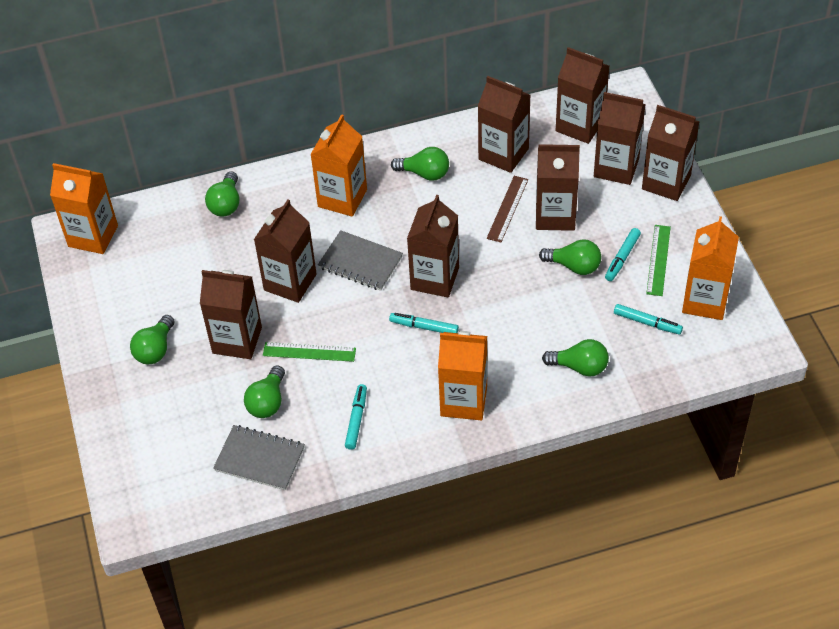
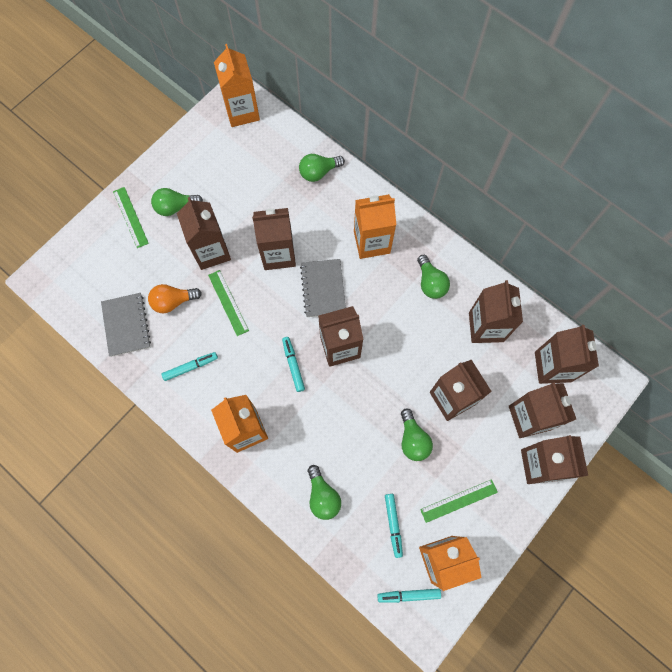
camera: 55 degrees right, 20 degrees up
(130, 398) = (130, 217): none -> green ruler
(267, 402) = (173, 301): green light bulb -> orange light bulb
(507, 208) = (436, 360): brown ruler -> none
(622, 258) = (443, 471): turquoise marker -> turquoise marker (408, 595)

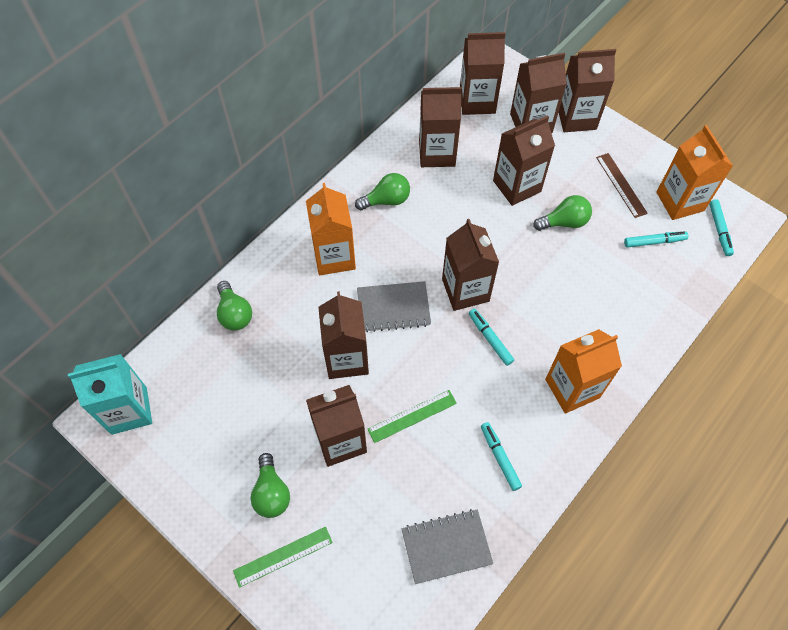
camera: 90 degrees left, 10 degrees down
(173, 301) = (412, 486): orange light bulb -> none
(242, 112) = (129, 410): orange carton -> turquoise carton
(293, 365) = (490, 339): turquoise marker -> turquoise marker turned 75 degrees clockwise
(323, 496) = (635, 307): green light bulb -> none
(459, 500) = (621, 185): green ruler -> brown ruler

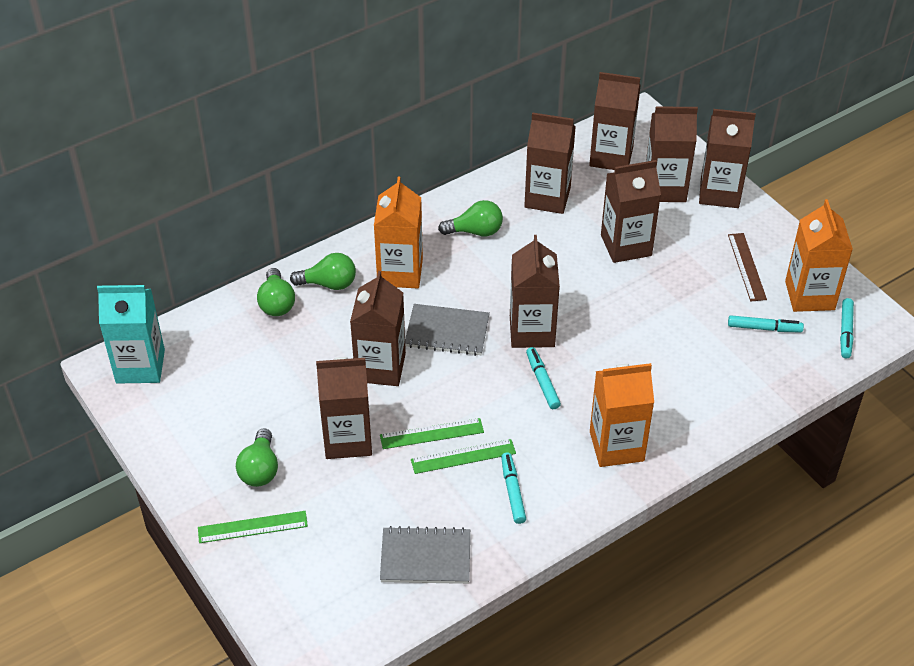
camera: 15 degrees right, 15 degrees down
(446, 432) = (463, 456): none -> green ruler
(564, 222) = (667, 289): green light bulb -> green light bulb (329, 284)

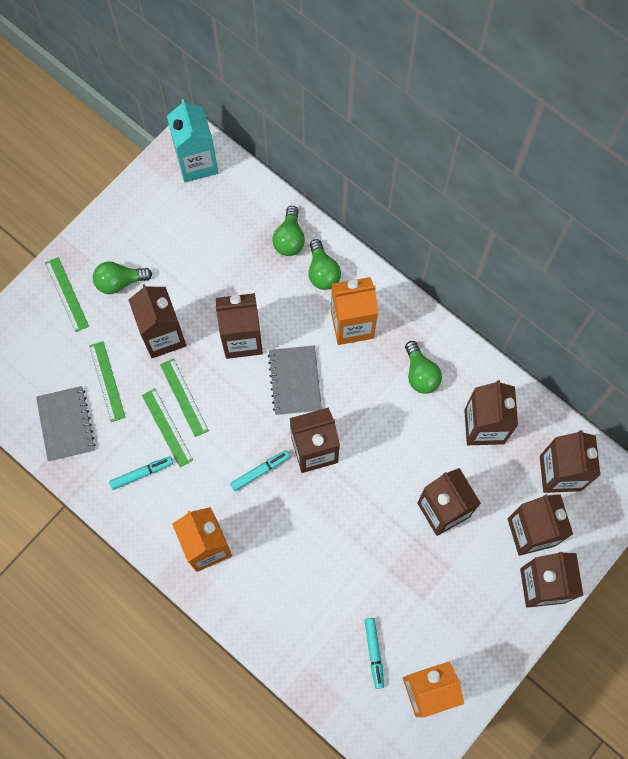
camera: 75 degrees right, 25 degrees up
(276, 303) = (289, 239): green light bulb -> green light bulb turned 60 degrees counterclockwise
(384, 505) = (107, 381): none -> green ruler
(746, 267) = (448, 626): brown ruler -> none
(846, 332) = (390, 730): turquoise marker -> none

